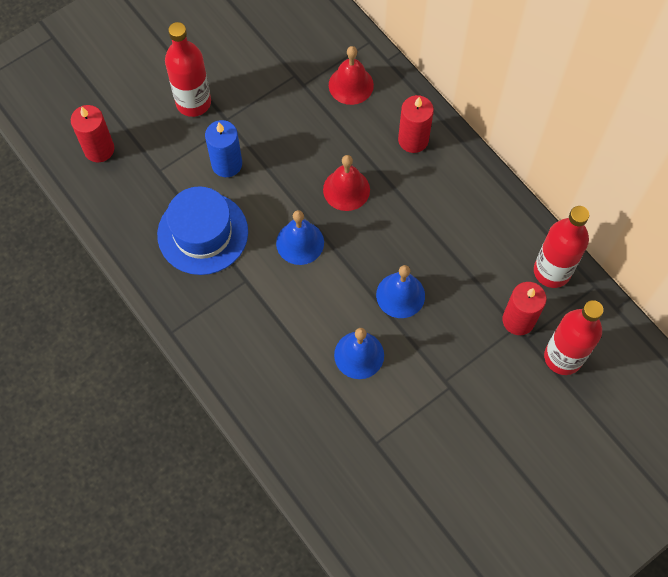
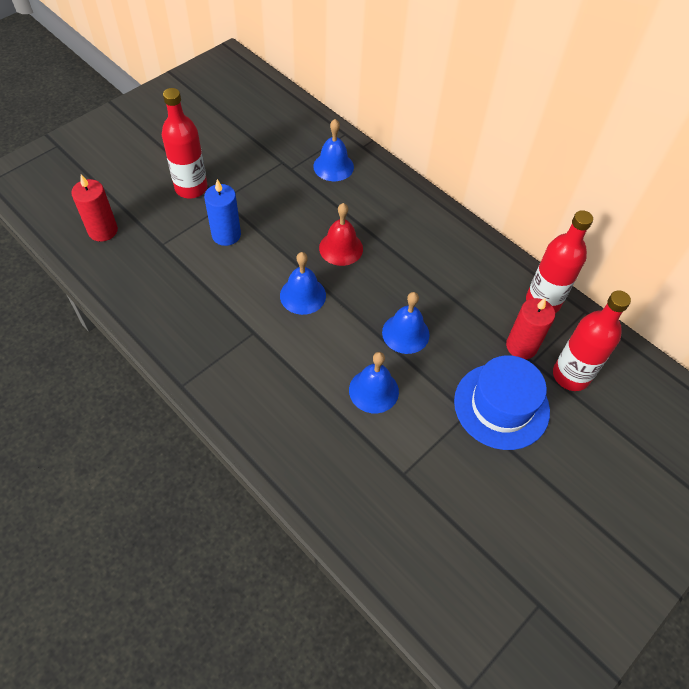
camera: 10 degrees left, 10 degrees down
(202, 233) = (207, 294): blue hat -> blue hat (501, 406)
(351, 85) = (333, 166): red bell -> blue bell
(413, 140) = (395, 205): red candle -> none

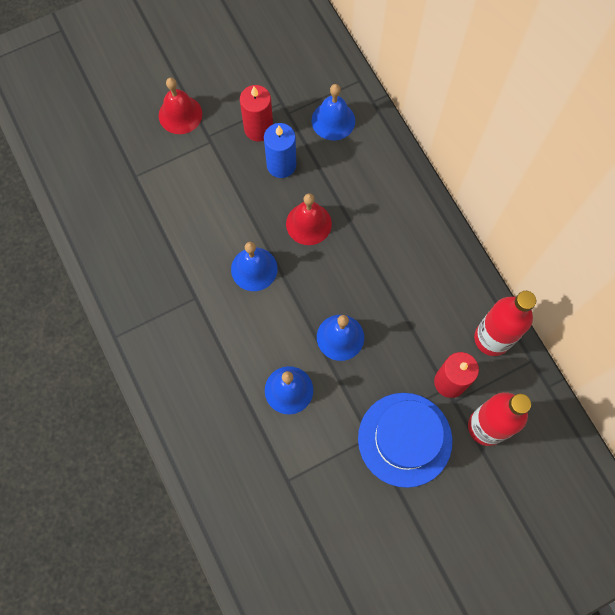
camera: 20 degrees right, 15 degrees up
(103, 231) = (83, 146): red candle -> red candle (258, 129)
(191, 188) = (180, 114): red bottle -> red bell
(226, 235) = (200, 180): blue candle -> blue candle (281, 165)

